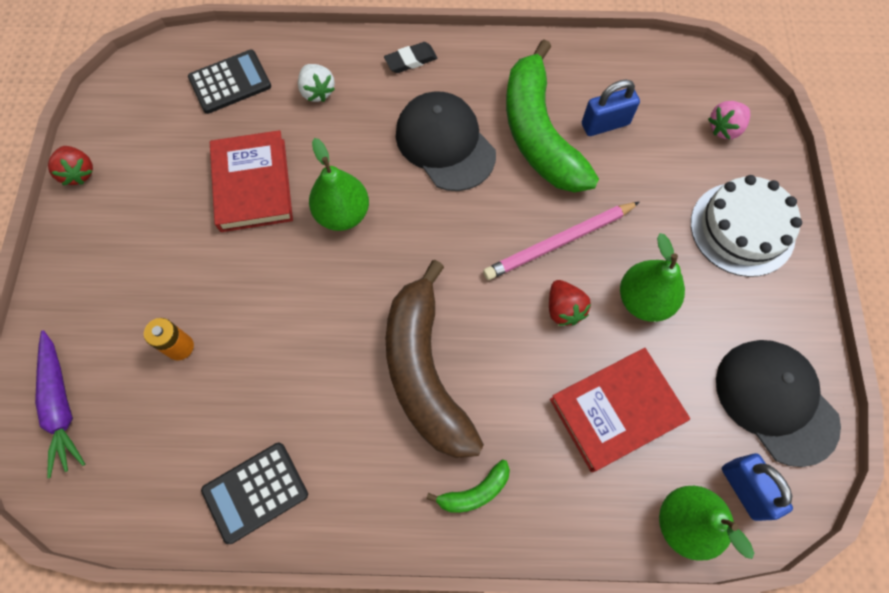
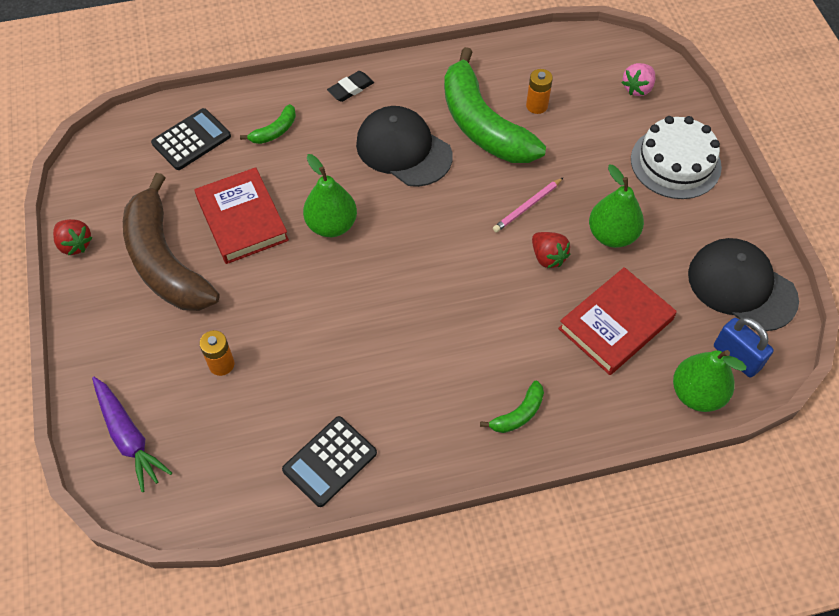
camera: 15 degrees left, 10 degrees down
(317, 91) = (275, 131): white strawberry -> green banana
(425, 371) = (445, 333): brown banana -> brown banana (165, 261)
(559, 242) = (527, 206): pink pencil -> pink pencil, size x0.62
(605, 124) = (536, 106): blue padlock -> orange battery

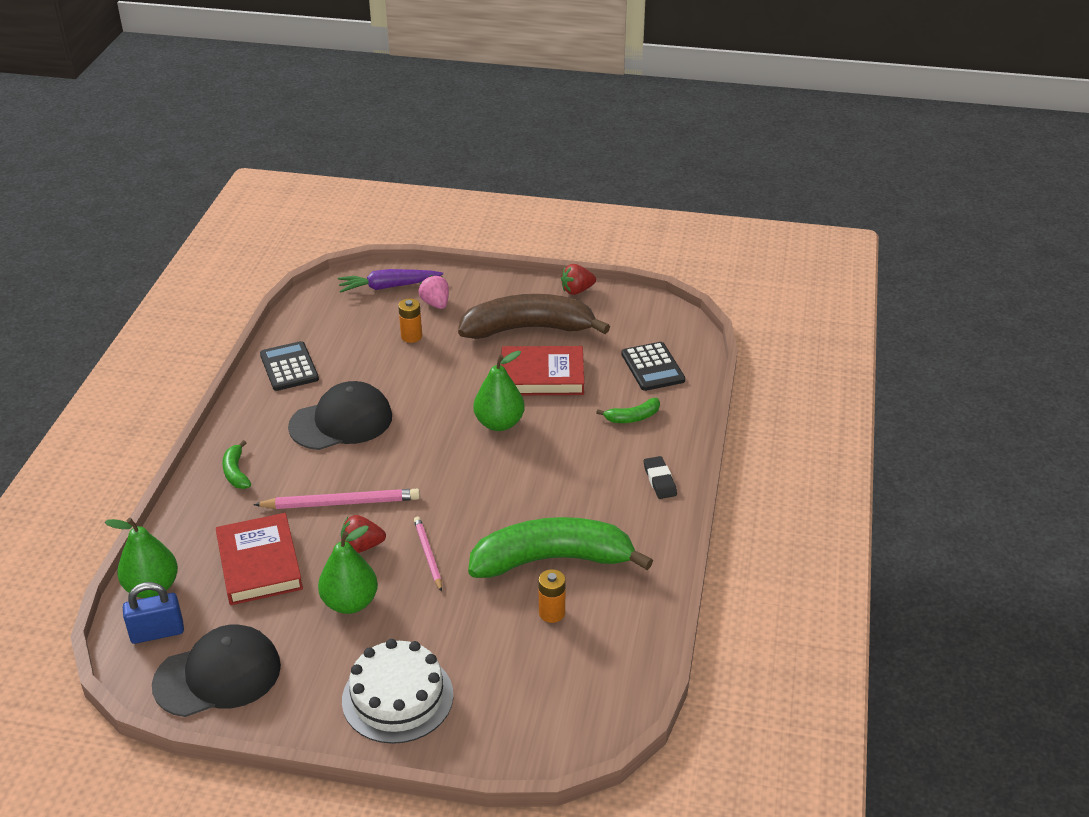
camera: 115 degrees right, 20 degrees down
(275, 131) = (633, 417): green banana -> green banana turned 90 degrees counterclockwise
(403, 150) = (556, 493): black cap -> black cap (341, 421)
(506, 300) = (341, 503): none -> pink pencil
(637, 88) = (523, 715): pink strawberry -> pink strawberry (436, 304)

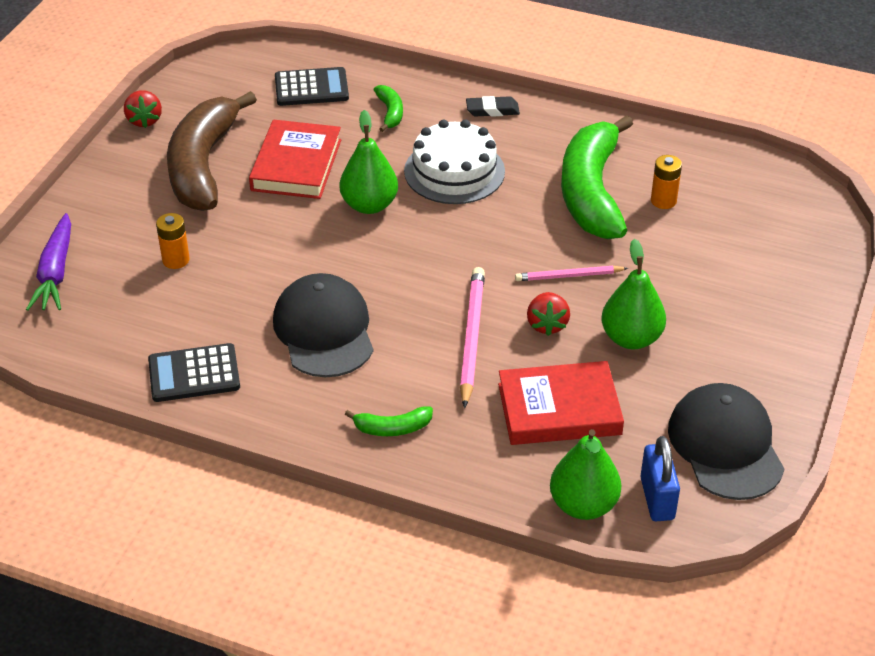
camera: 80 degrees left, 5 degrees up
(397, 697) = (763, 312): white cake -> white cake (454, 171)
(436, 304) = (115, 234): pink strawberry -> none

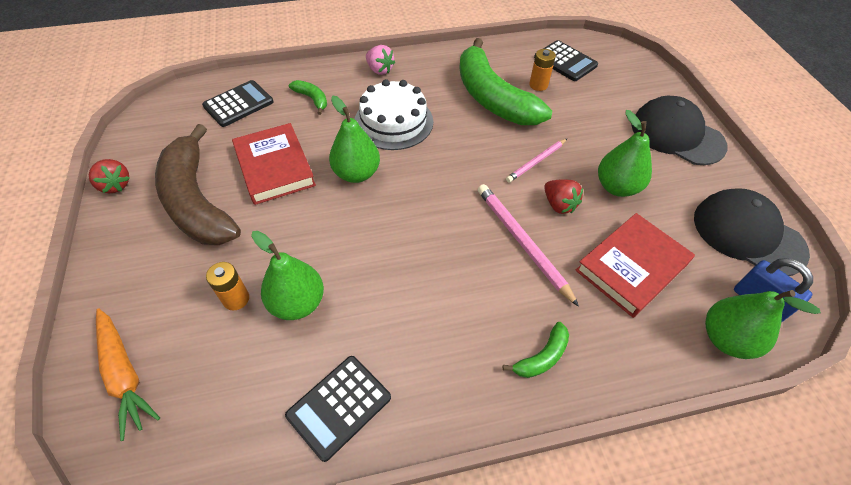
camera: 35 degrees left, 10 degrees up
(55, 273) = (125, 374): purple carrot -> orange carrot
(223, 287) = (297, 303): none -> green pear
(324, 330) = (413, 297): black cap -> black cap (677, 135)
(492, 110) = (379, 70): black eraser -> pink strawberry
(730, 188) = (565, 61): none -> black calculator

